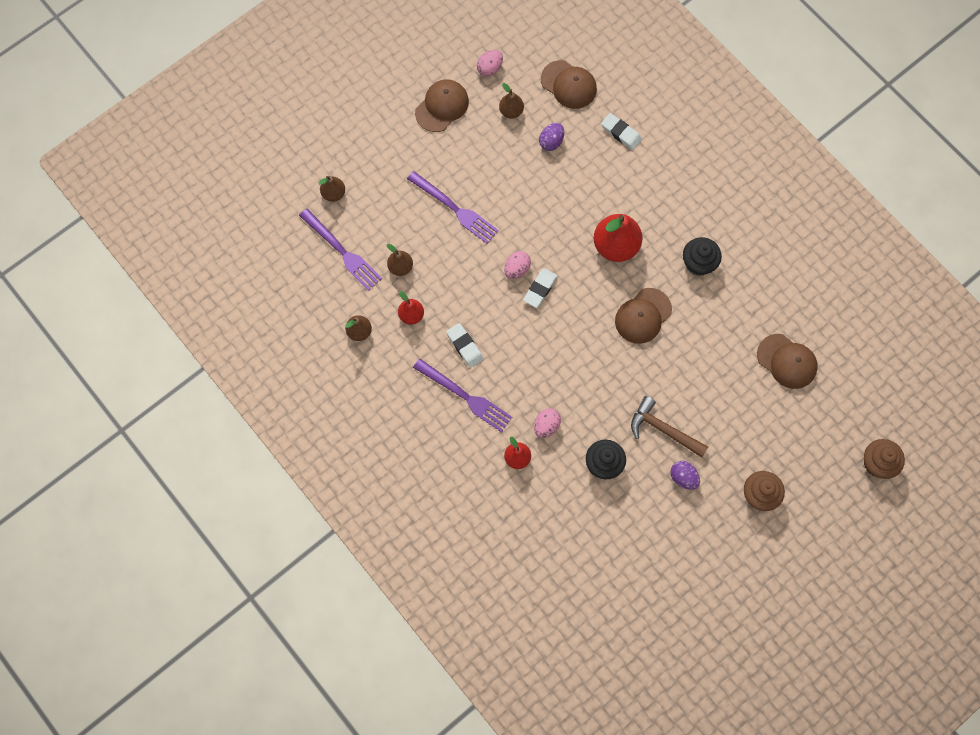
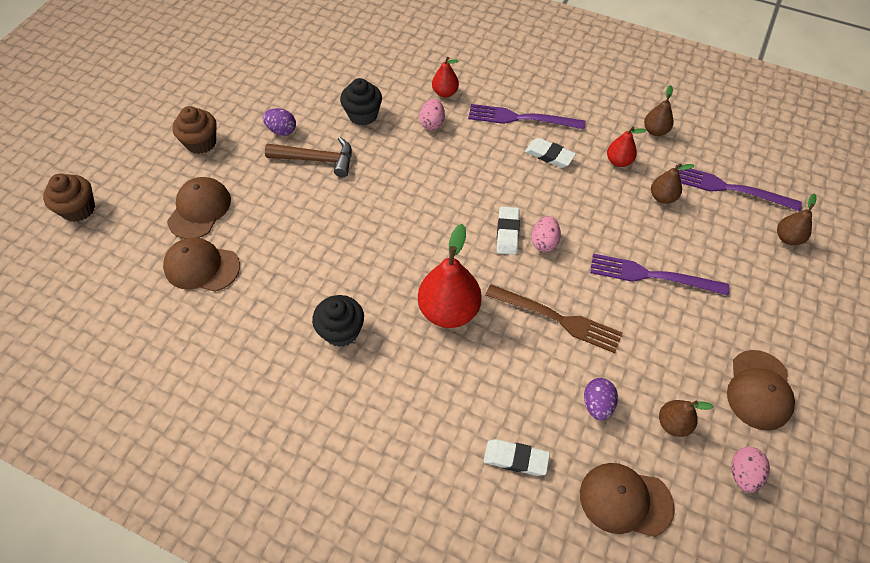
camera: 155 degrees right, 15 degrees down
(542, 207) = (557, 319): none -> brown fork
(643, 316) = (382, 250): brown cap -> brown cap (199, 209)

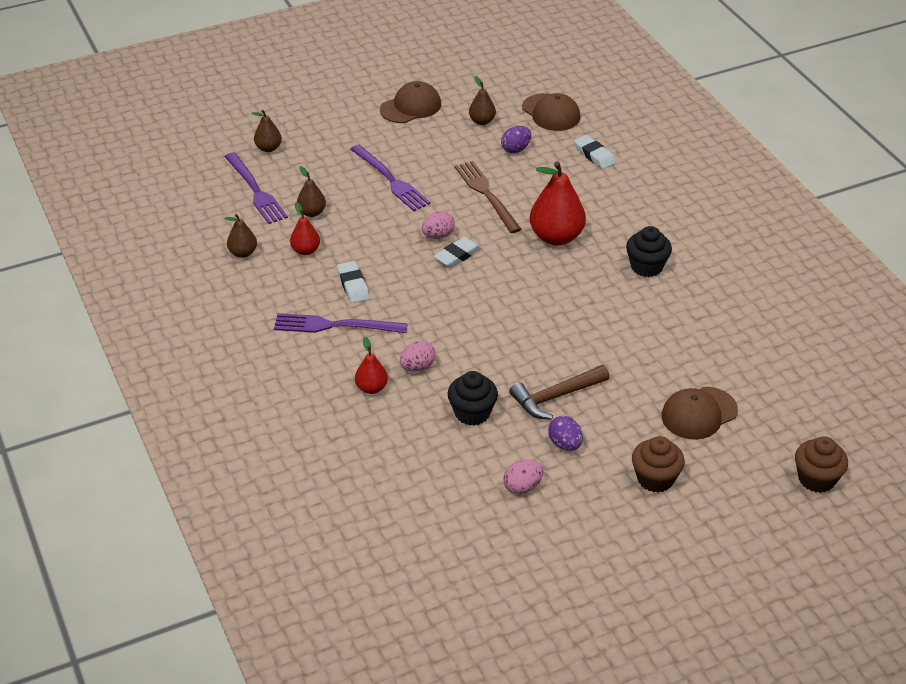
camera: 140 degrees left, 15 degrees down
(202, 267) = (726, 366): brown cap -> none
(316, 159) = (556, 397): brown hammer -> brown hammer turned 75 degrees counterclockwise
(521, 118) = (335, 325): purple fork -> purple fork turned 135 degrees clockwise
(743, 474) = (472, 89): pink egg -> pink egg (522, 487)

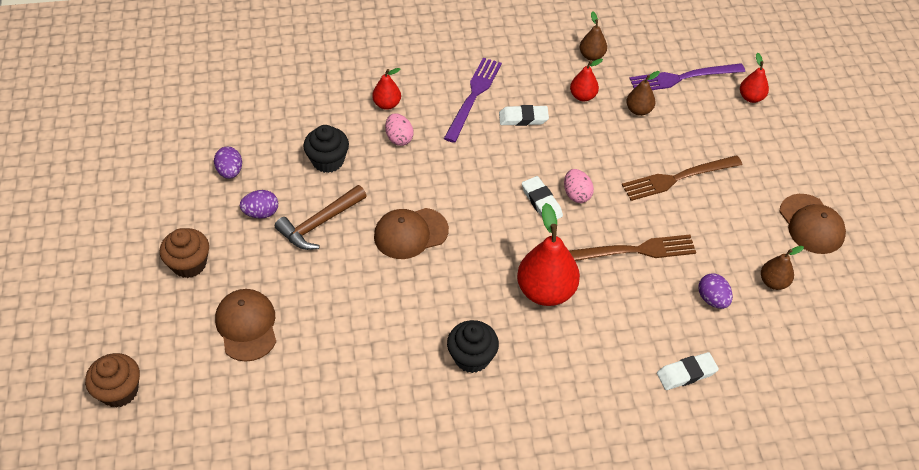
camera: 105 degrees right, 10 degrees up
(268, 148) = (751, 97): brown pear -> red pear
(390, 180) = (677, 178): purple fork -> brown fork
(522, 487) = (230, 171): pink egg -> purple egg
(551, 113) = (782, 356): brown cap -> brown cap (410, 233)
(556, 397) = (319, 223): brown hammer -> brown hammer turned 120 degrees counterclockwise

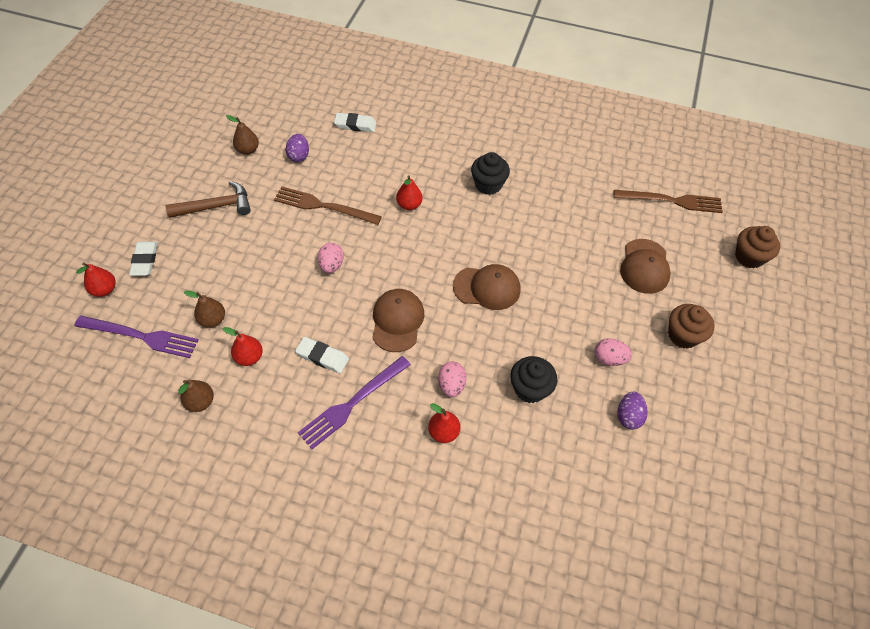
camera: 155 degrees left, 5 degrees up
(261, 213) = (609, 359): purple egg -> pink egg
(319, 223) = (560, 327): brown hammer -> brown hammer (216, 206)
(541, 202) = (364, 271): white eraser -> white eraser (145, 260)
(546, 291) = (409, 205): red pear -> red pear, size x0.53
(677, 178) = (240, 245): brown fork -> brown fork (672, 201)
(811, 224) = (179, 173): brown cap -> brown cap (397, 321)

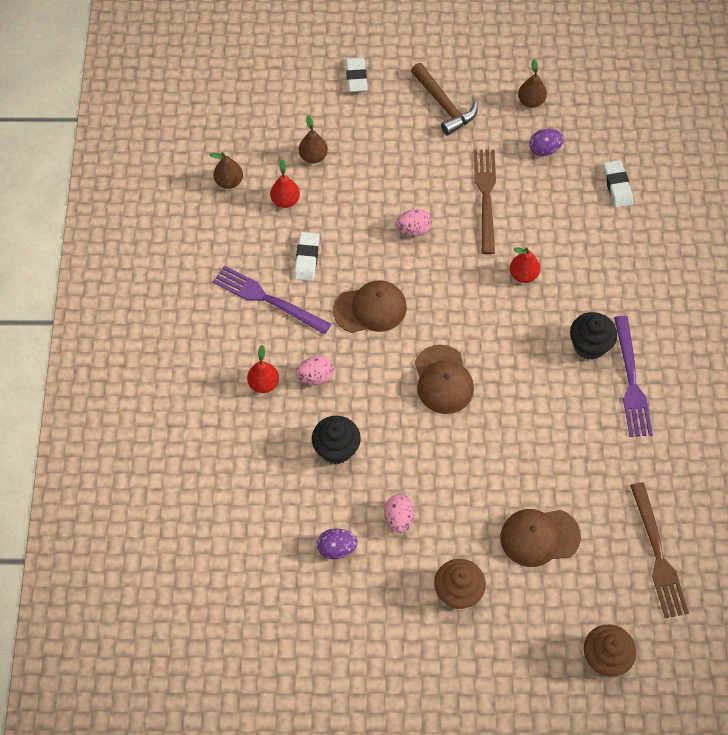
camera: 75 degrees right, 5 degrees up
(104, 290) = (313, 61): red pear -> none
(141, 336) = (276, 110): purple fork -> purple fork (631, 381)
(145, 260) = (356, 77): white eraser -> white eraser turned 75 degrees counterclockwise

